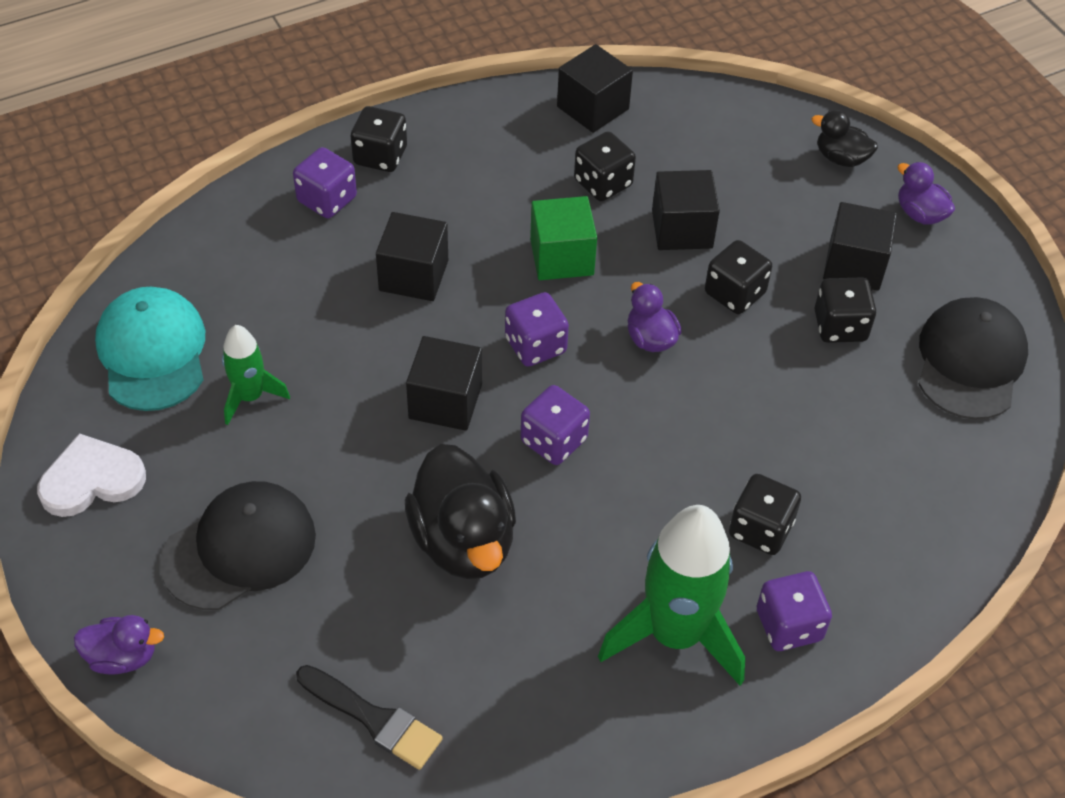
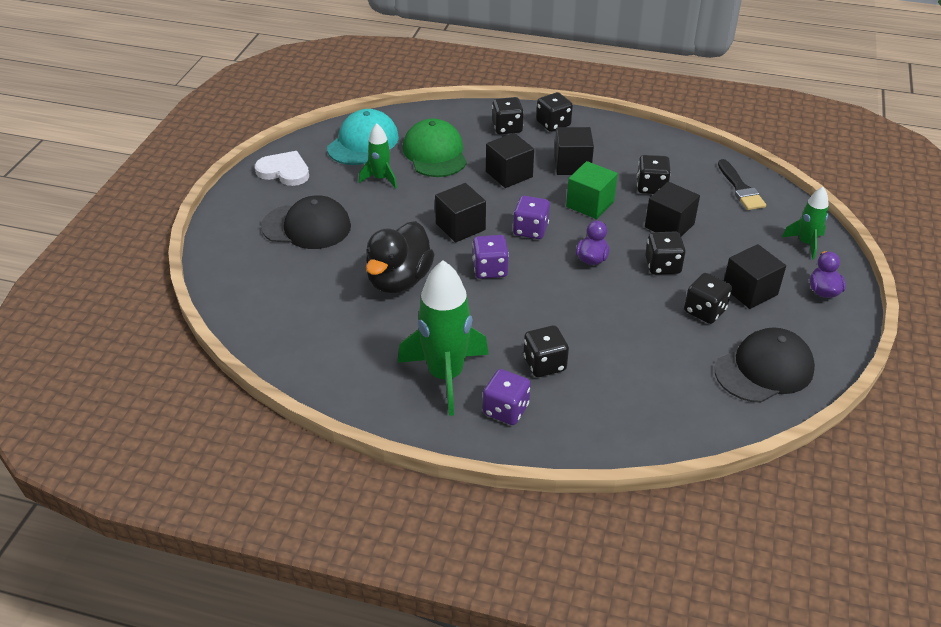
camera: 45 degrees right, 10 degrees down
(122, 656) = (218, 234): purple duck -> none
(277, 304) = (435, 153): none -> green cap
(327, 200) = (507, 128): purple dice -> black dice
(374, 719) = (278, 317): black brush -> black brush (740, 188)
(593, 108) = (687, 155): black cube -> black cube (572, 165)
(841, 158) = (806, 243): black duck -> green rocket

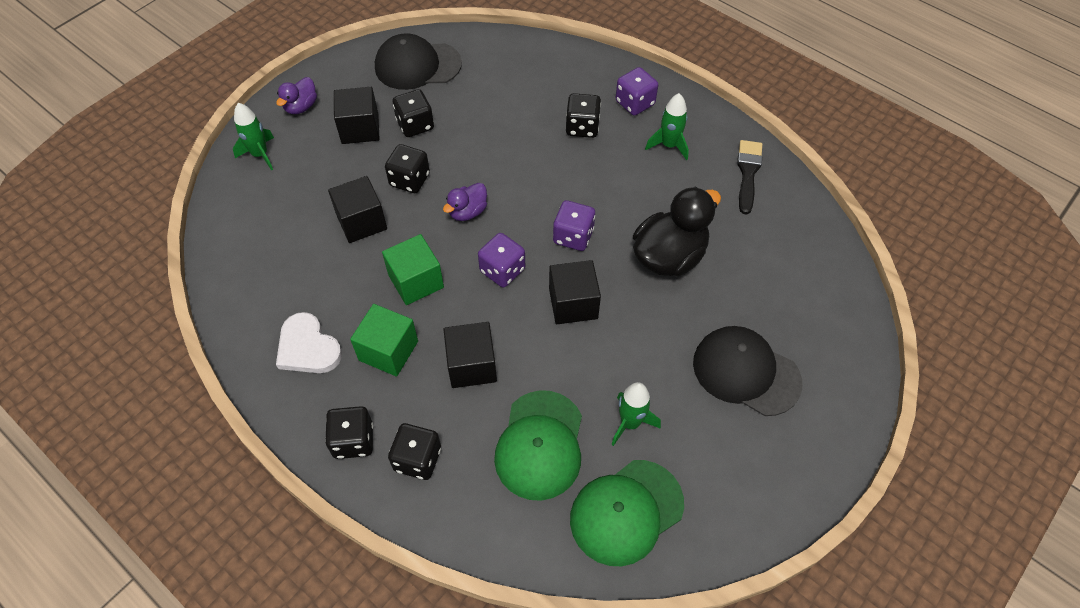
camera: 155 degrees left, 15 degrees up
(284, 171) = (752, 492): white heart -> white heart (308, 347)
(363, 142) = (626, 512): turquoise cap -> green cap
(445, 375) = (669, 145): green rocket -> green rocket, size x0.53
(572, 165) = (388, 351): black cube -> green cube
(651, 187) = (332, 280): black dice -> none
(740, 188) = (245, 240): black brush -> black brush (748, 173)

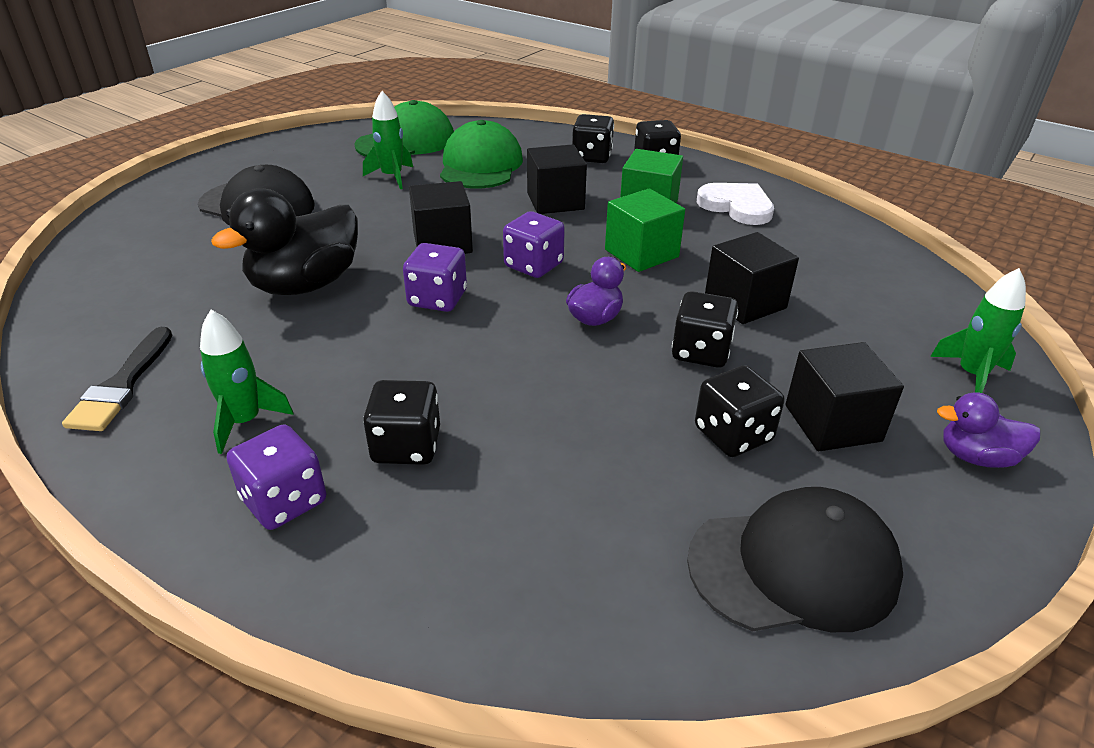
camera: 175 degrees right, 20 degrees down
(301, 107) = (976, 457): purple duck -> purple duck turned 105 degrees counterclockwise

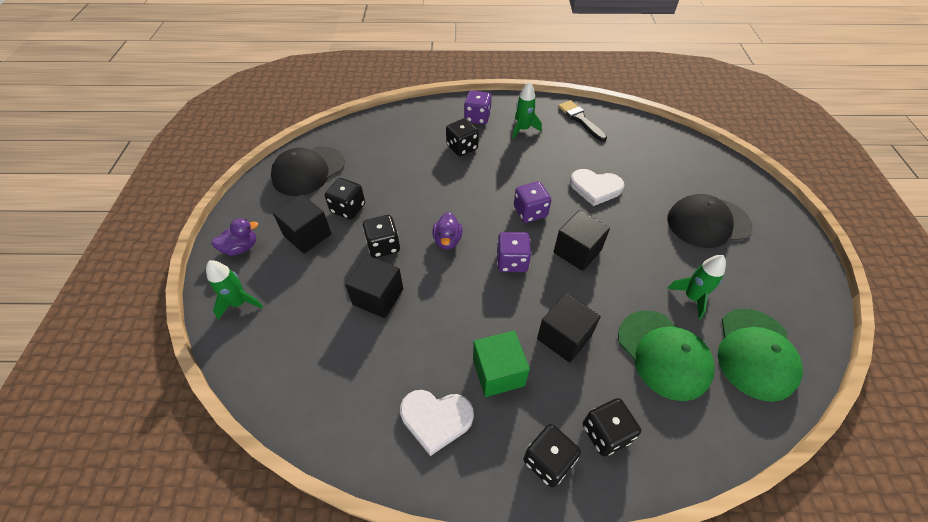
camera: 145 degrees right, 15 degrees up
(305, 285) = (595, 188): black duck -> white heart
(641, 253) = (463, 309): green cube -> none

